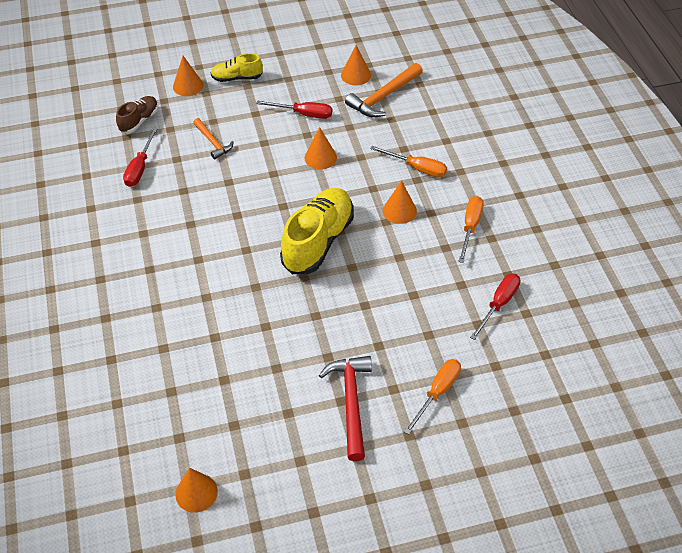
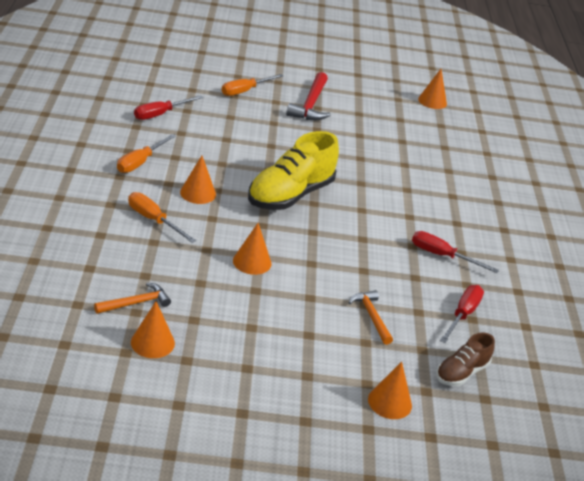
camera: 170 degrees left, 15 degrees down
(237, 78) = (317, 392): yellow shoe -> none
(304, 114) = (248, 314): red screwdriver -> red screwdriver (442, 256)
(383, 97) = (136, 303): orange hammer -> orange hammer, size x0.61

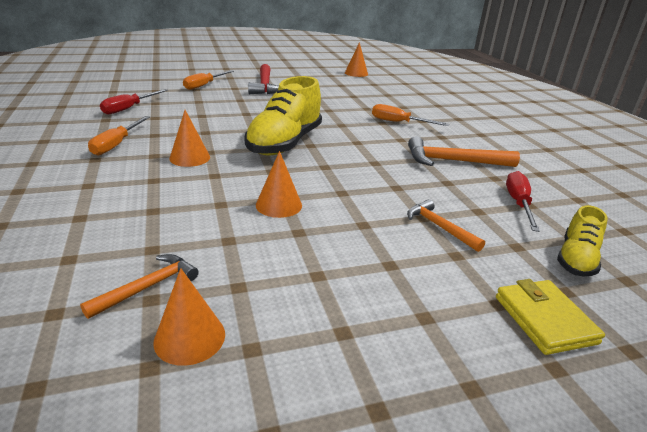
camera: 15 degrees left, 5 degrees down
(153, 220) = (146, 190): orange screwdriver -> orange screwdriver (399, 122)
(389, 402) = (544, 319): orange cone -> yellow wallet
(442, 256) = (453, 161): red screwdriver -> orange hammer
(461, 372) = (576, 259): brown shoe -> yellow shoe

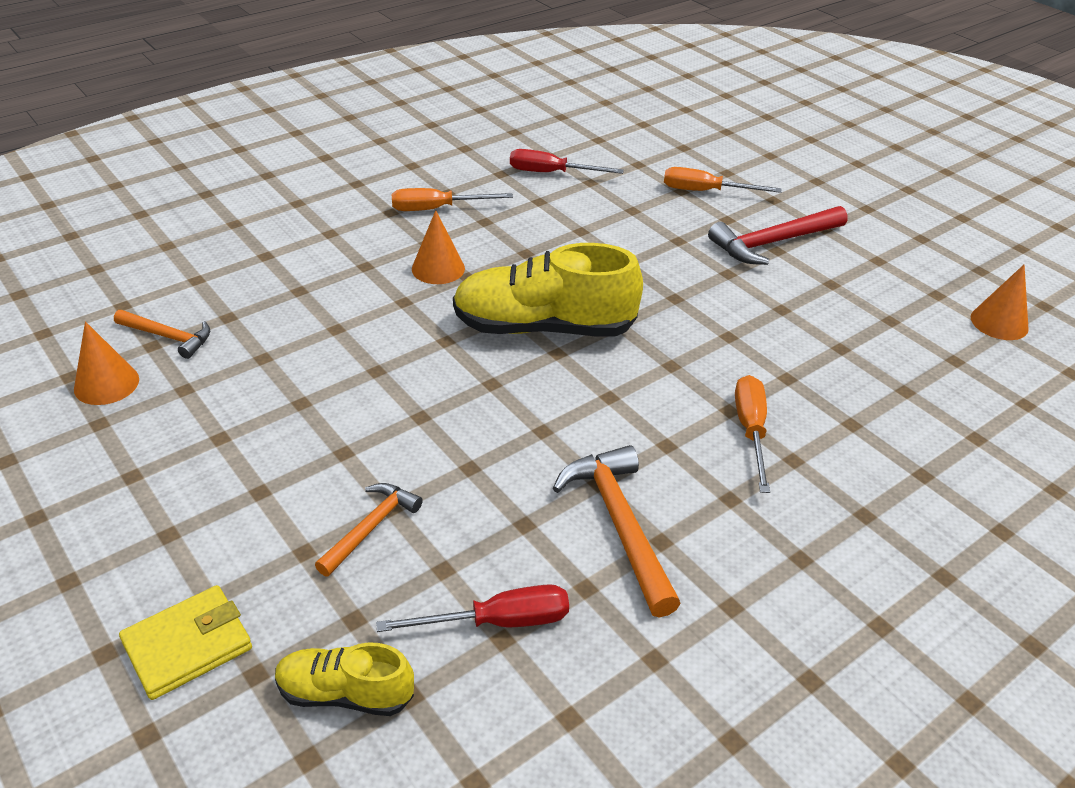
camera: 70 degrees right, 10 degrees up
(279, 205) = (356, 371): orange cone -> none

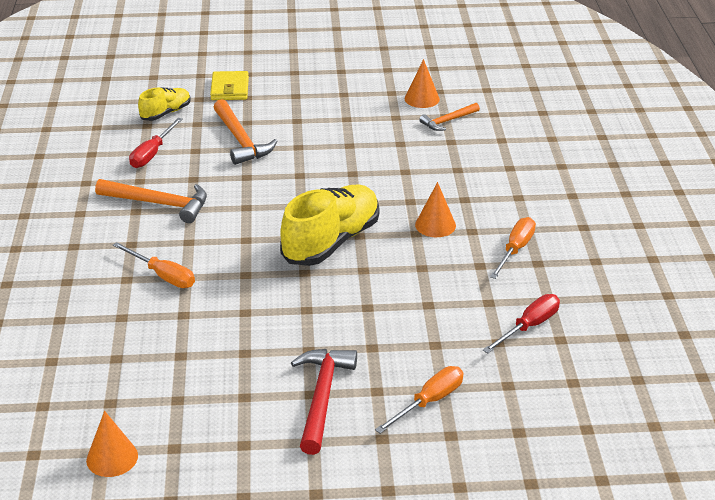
camera: 125 degrees right, 5 degrees down
(370, 528) = (241, 140): orange hammer -> orange hammer, size x1.63

